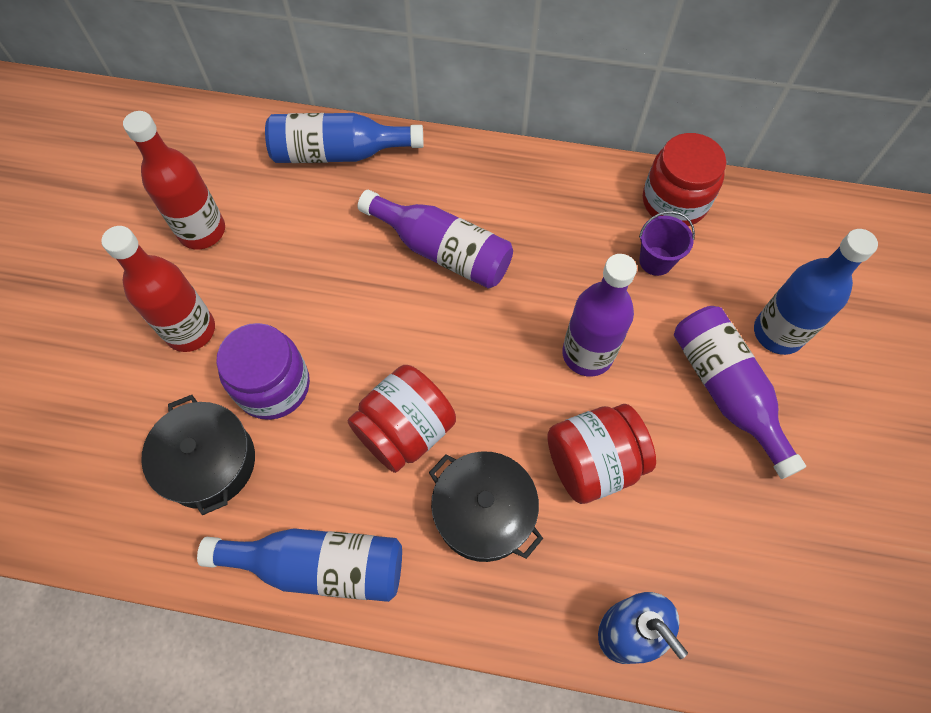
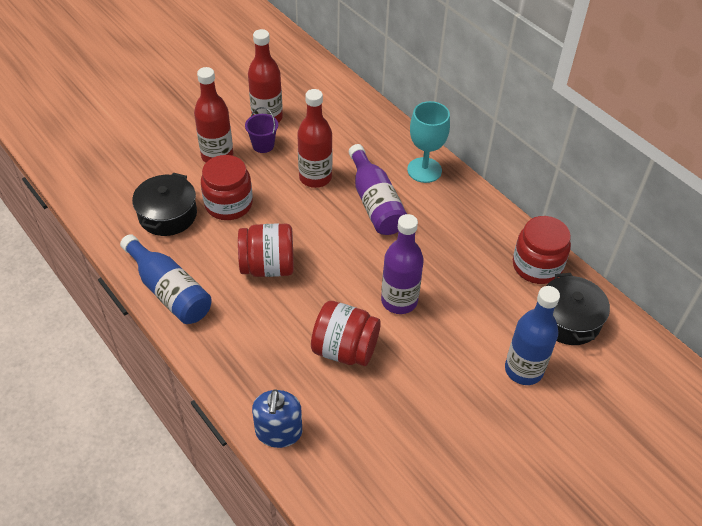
camera: 40 degrees right, 15 degrees down
(273, 386) = (228, 204): purple jar -> red jar
(339, 153) = (371, 125): blue bottle -> none
(342, 269) = (315, 177): none -> red bottle
(454, 170) = (424, 170): none -> turquoise goblet
(483, 512) = (266, 328): black pot -> black pot (568, 319)
(656, 261) = (490, 286): purple bucket -> purple bucket (263, 145)
(725, 391) = (457, 373): purple bottle -> none

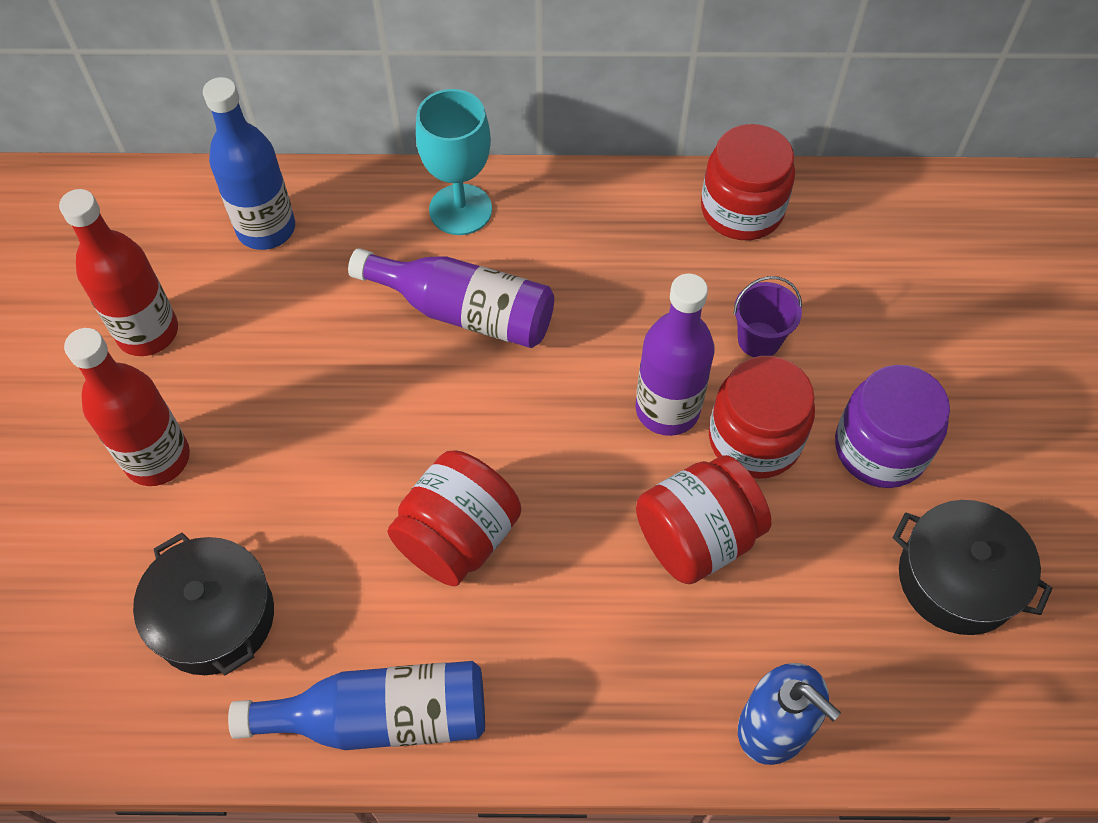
camera: 50 degrees left, 10 degrees up
(228, 204) = (279, 510): red jar -> red jar (754, 439)
(263, 145) = (202, 378): purple bucket -> purple bucket (759, 340)
(315, 177) = (341, 353): red bottle -> none
(461, 395) = (880, 448): none -> purple jar
(523, 370) = (892, 349): blue bottle -> blue bottle (266, 229)
(568, 319) = (853, 242): black pot -> black pot (957, 579)

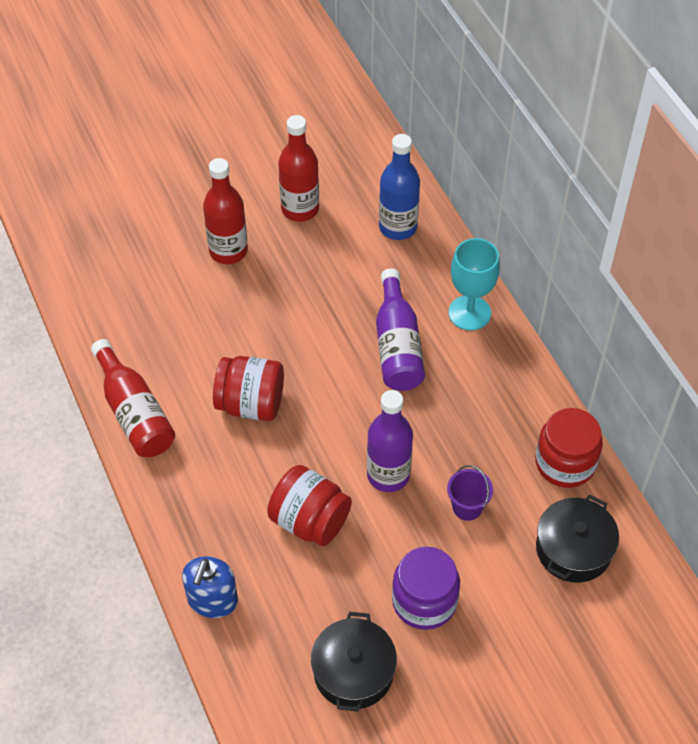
camera: 65 degrees right, 5 degrees down
(214, 617) = (154, 318): black pot -> black pot (573, 549)
(380, 717) = (134, 412): blue bottle -> red bottle
(754, 439) = (392, 528): red jar -> none

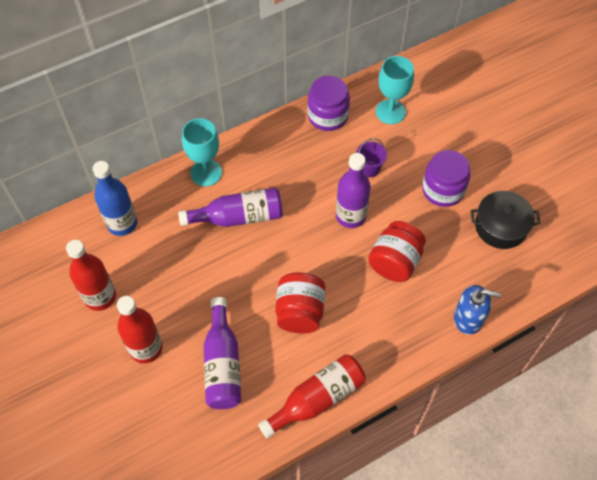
camera: 95 degrees left, 5 degrees up
(196, 322) = (223, 364): none -> purple bottle
(565, 463) = (327, 116): red jar -> purple jar
(573, 549) = (390, 112): black pot -> turquoise goblet

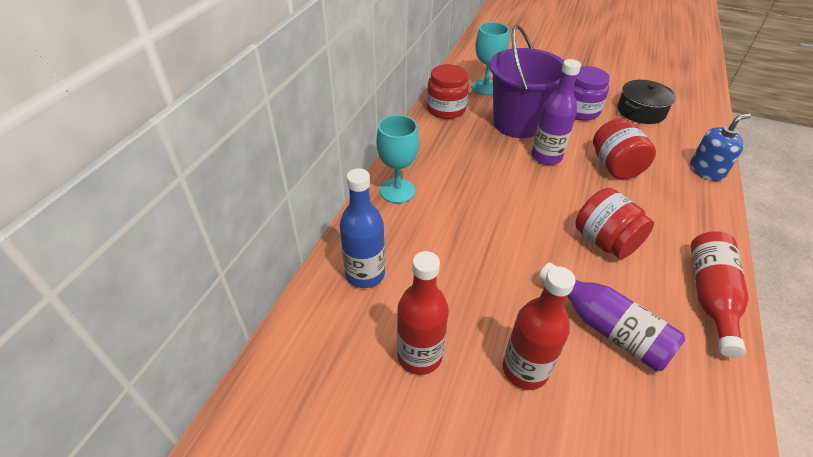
camera: 40 degrees left, 15 degrees down
(238, 217) = (465, 206): purple bottle -> none
(327, 116) = (446, 109): purple jar -> red jar
(369, 169) = (517, 124): purple bucket -> purple bucket, size x2.49

